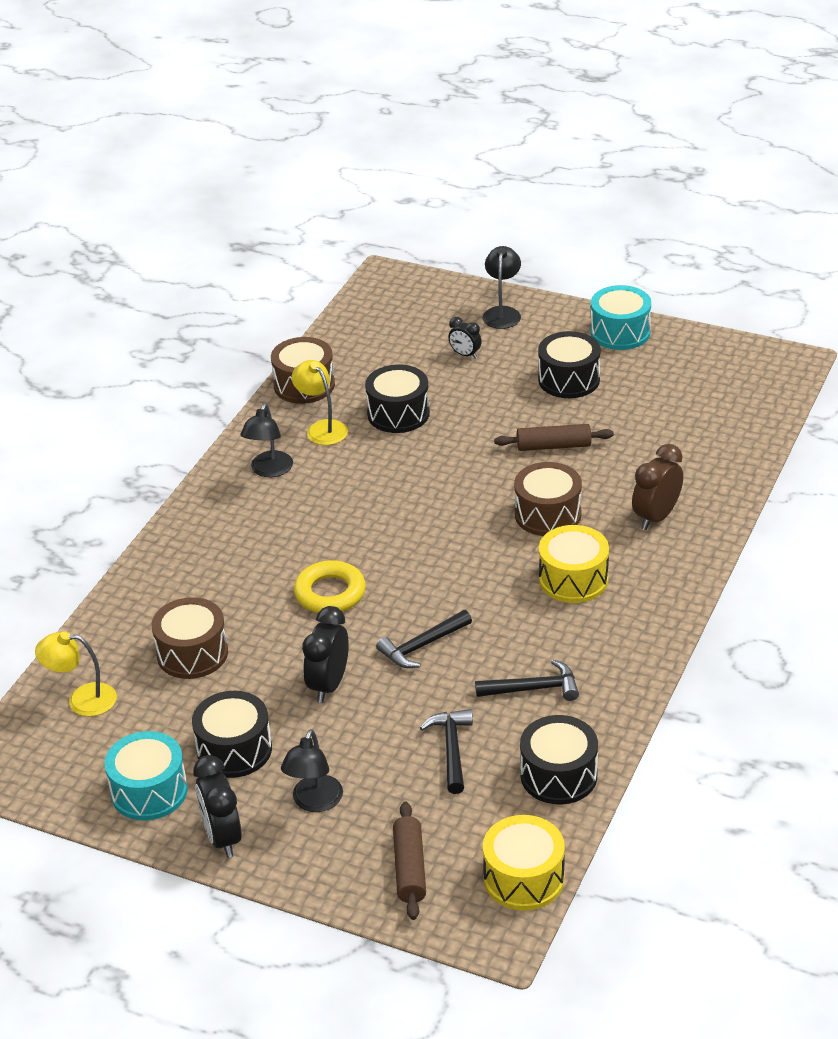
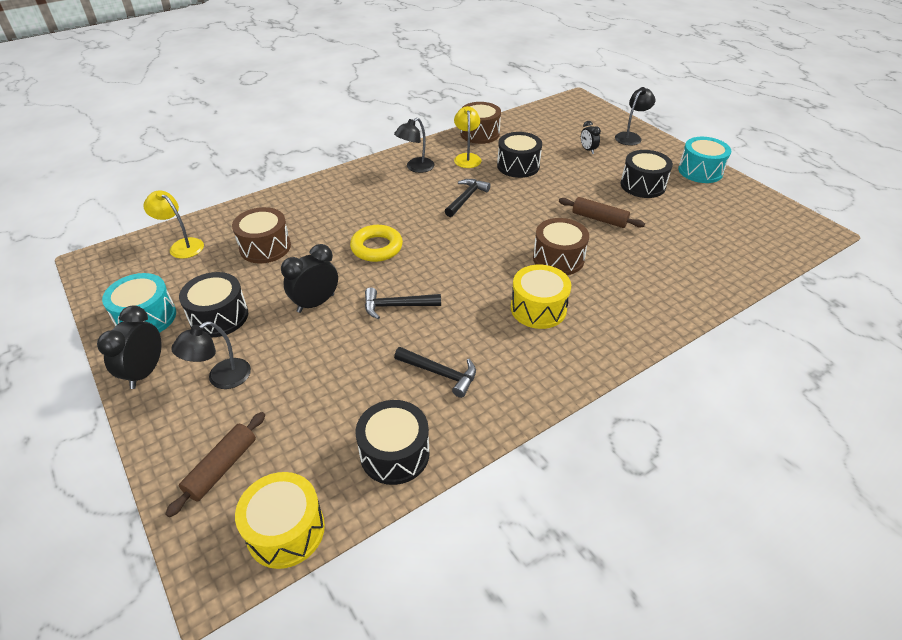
camera: 30 degrees right, 5 degrees up
(451, 749) = (343, 389): black hammer -> black hammer (466, 198)
(656, 517) = (634, 292): brown clock -> none

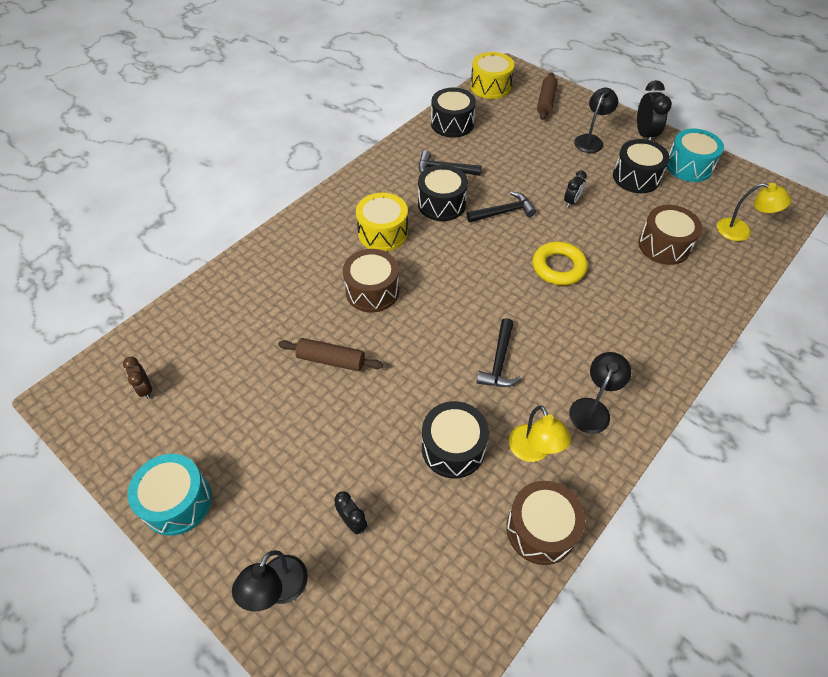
camera: 165 degrees right, 10 degrees up
(315, 303) = (571, 202): black clock -> black clock, size x0.59
(642, 185) = (271, 443): black drum -> black drum (441, 204)
(750, 225) = (145, 389): none -> brown clock

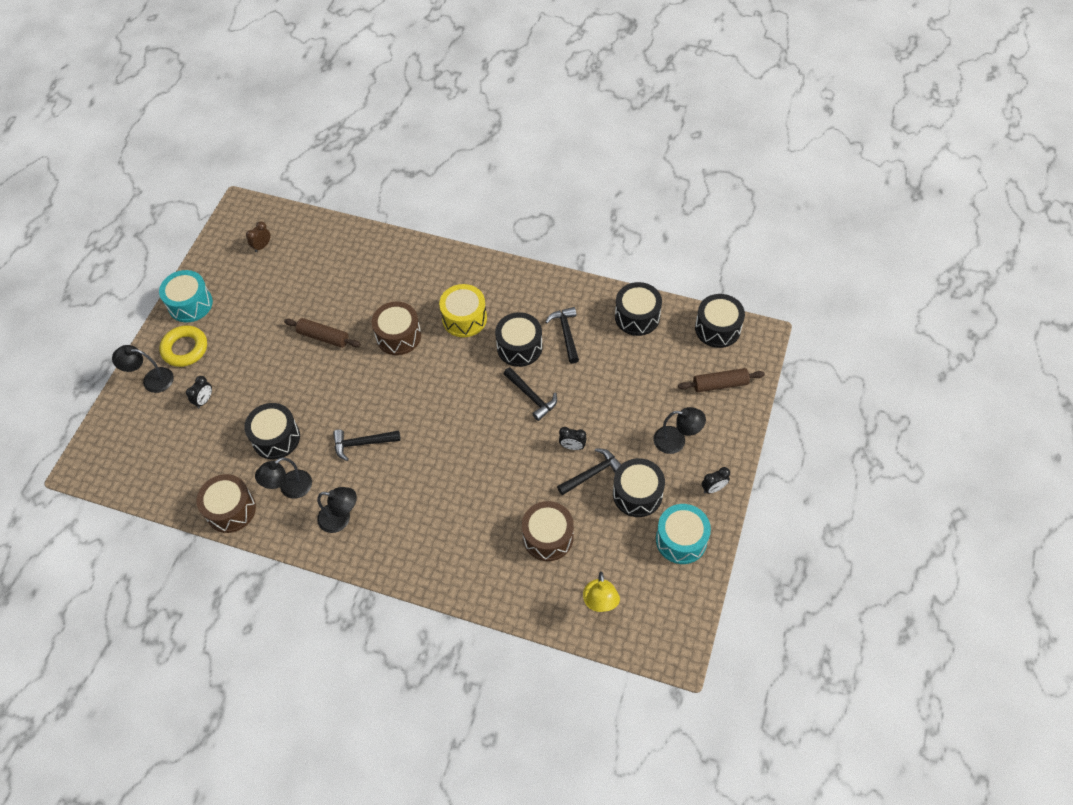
camera: 70 degrees right, 5 degrees up
(331, 360) = (323, 337): brown rolling pin -> brown rolling pin turned 60 degrees counterclockwise
(490, 86) = (717, 328): yellow drum -> black drum
(533, 451) = (290, 488): yellow lamp -> black lamp
(558, 267) = (481, 458): yellow ring -> yellow ring (185, 349)
(605, 197) = (592, 473): none -> black hammer
(644, 135) = (713, 488): black clock -> black clock, size x0.59

